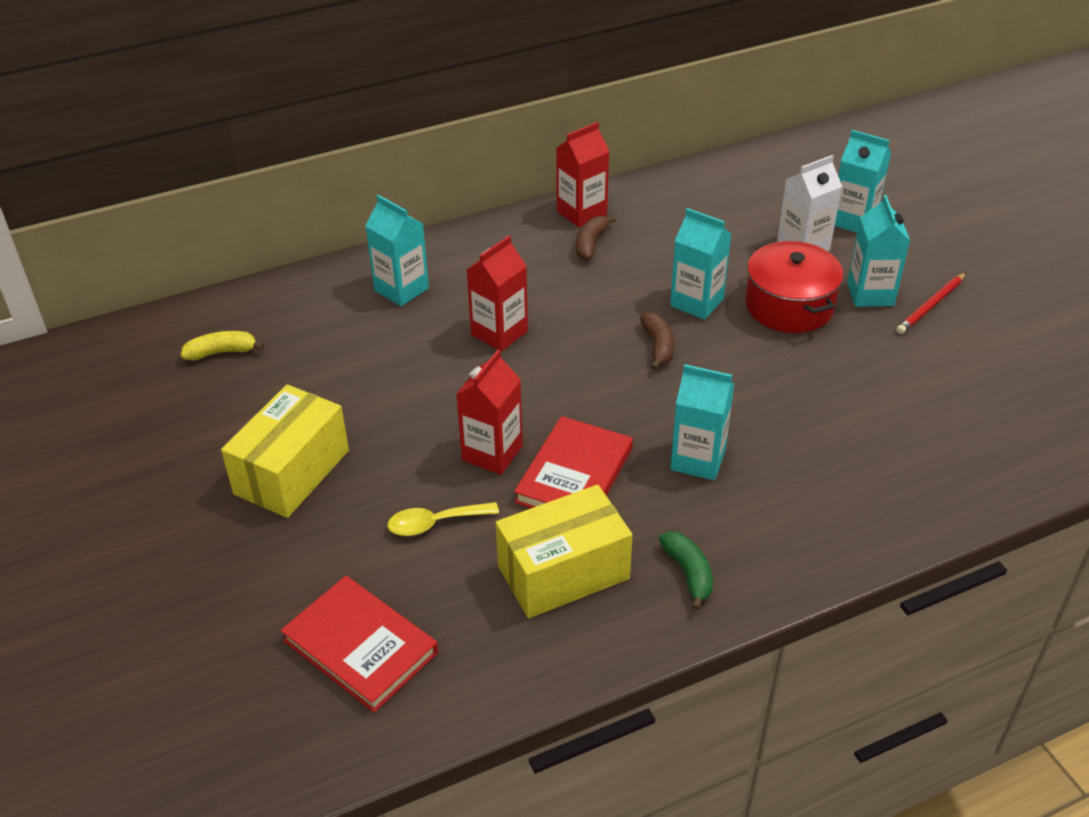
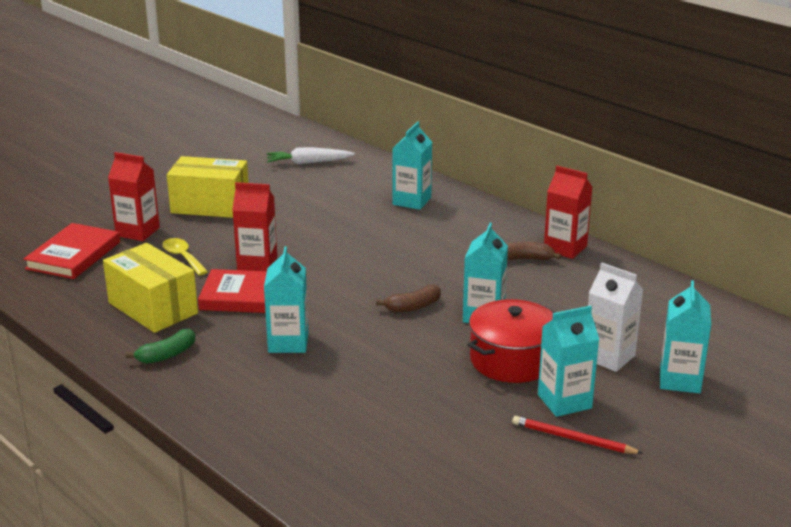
camera: 70 degrees right, 15 degrees down
(222, 352) = (308, 162): yellow banana -> white carrot
(499, 333) = (387, 243): red carton -> red carton (137, 232)

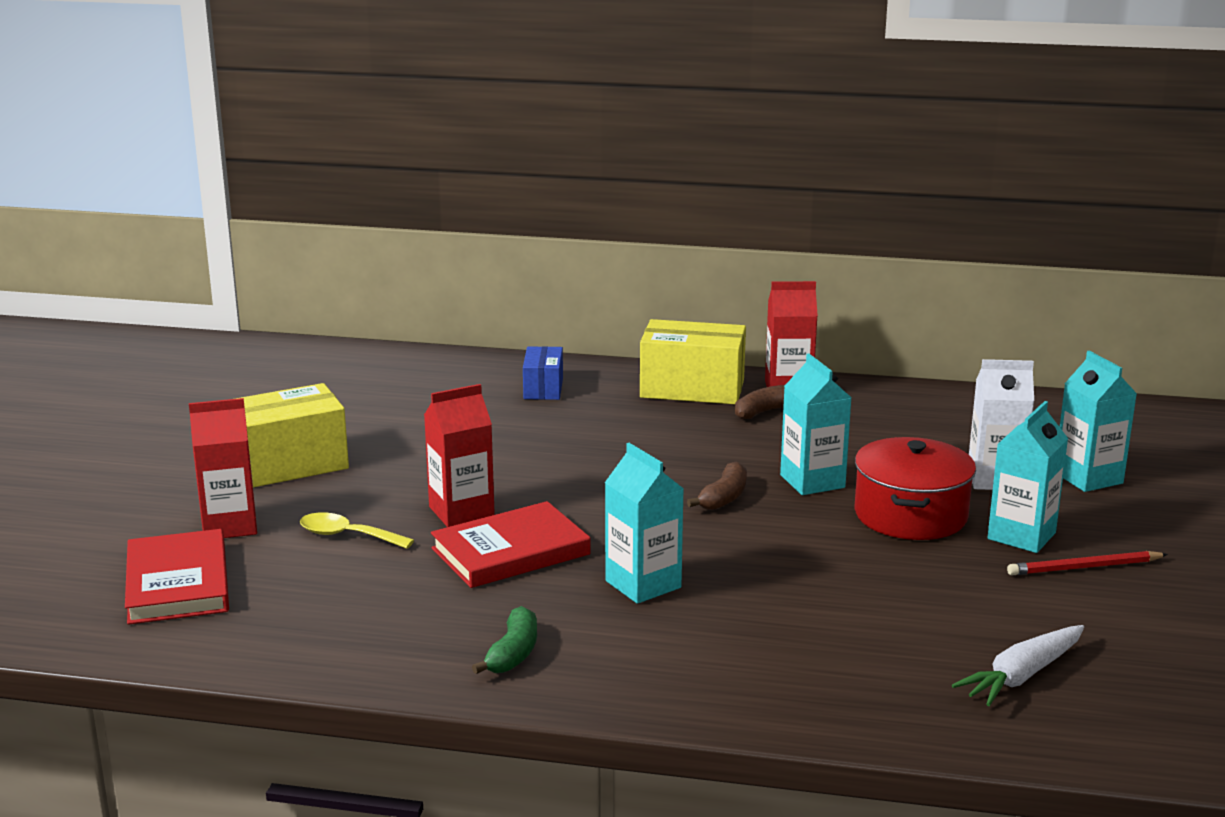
camera: 35 degrees left, 5 degrees down
(153, 308) = (404, 607): yellow box -> yellow box (692, 389)
(308, 162) = (342, 380): white carrot -> white carrot (1022, 676)
(412, 201) = (543, 388): turquoise carton -> blue box

